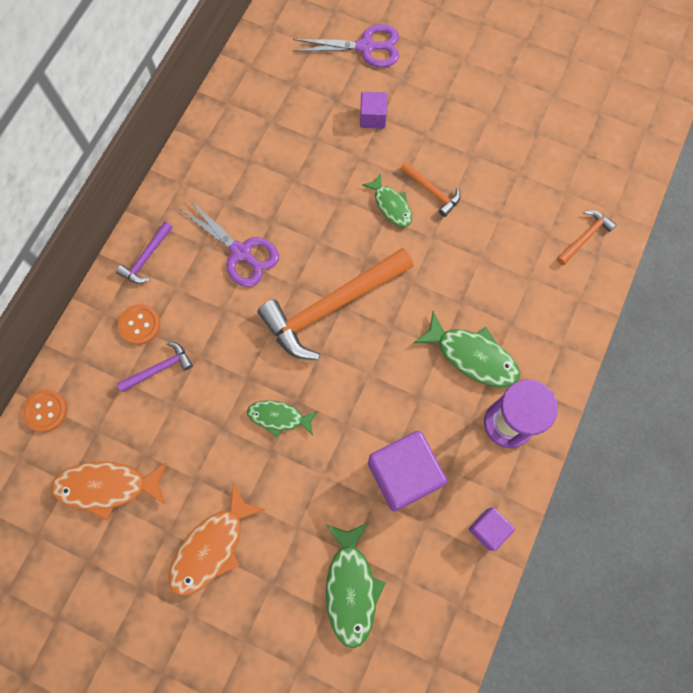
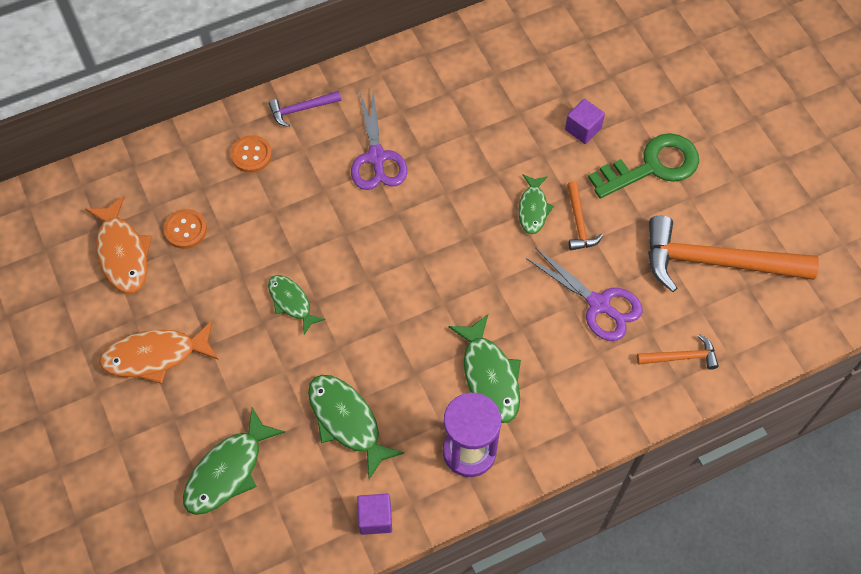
camera: 40 degrees right, 10 degrees down
(46, 411) = (129, 166): orange button -> orange button (185, 230)
(107, 486) = (122, 253): orange fish -> orange fish turned 150 degrees counterclockwise
(159, 369) = (236, 198): purple hammer -> none
(331, 306) = (410, 250): orange hammer -> orange hammer (715, 262)
(366, 47) = (630, 69): purple scissors -> purple scissors (599, 304)
(403, 474) = (347, 421): purple cube -> green fish
(445, 110) = (652, 166): none -> green key

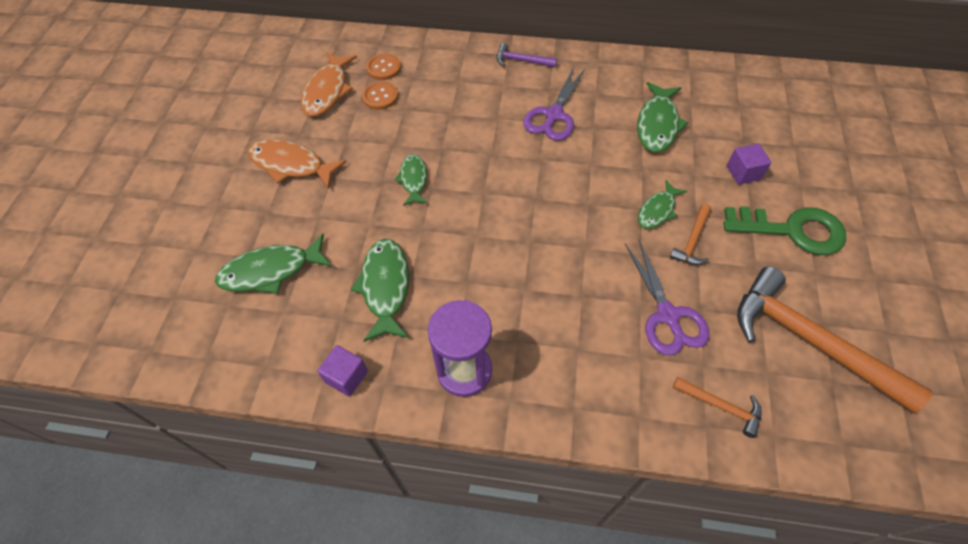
camera: 35 degrees right, 5 degrees down
(251, 155) = (463, 72): orange button -> orange button (383, 68)
(489, 376) = (527, 319): green fish -> green fish (657, 124)

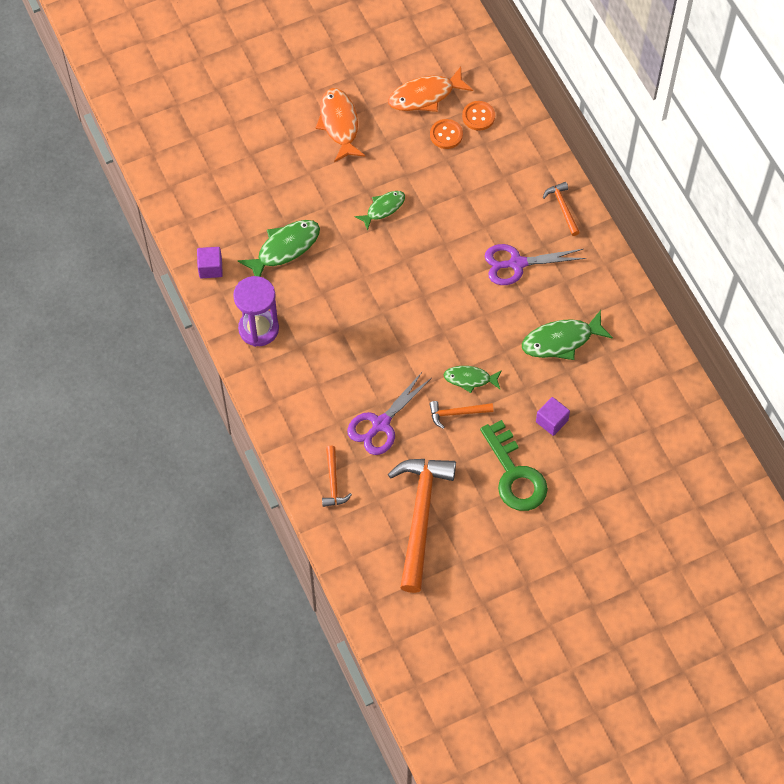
camera: 55 degrees right, 5 degrees up
(271, 271) = (249, 175): green fish -> none
(521, 61) = (563, 208): purple hammer -> orange hammer

